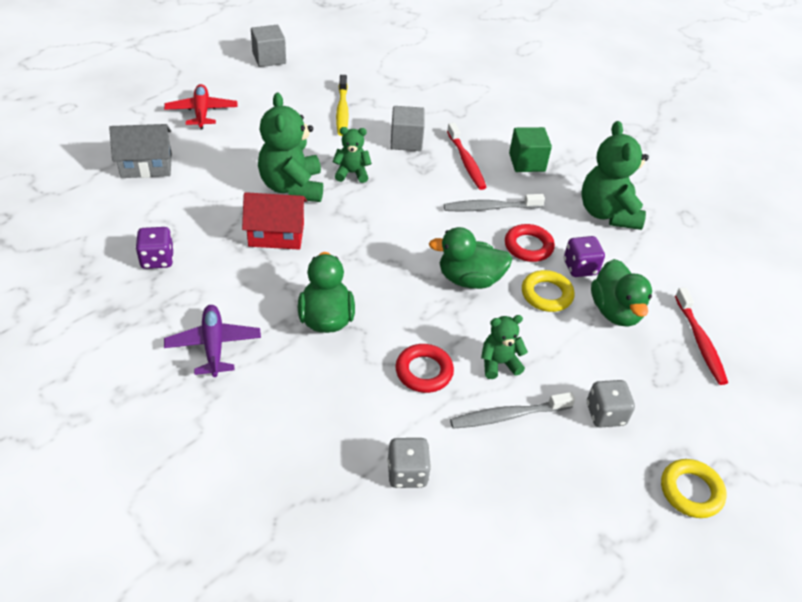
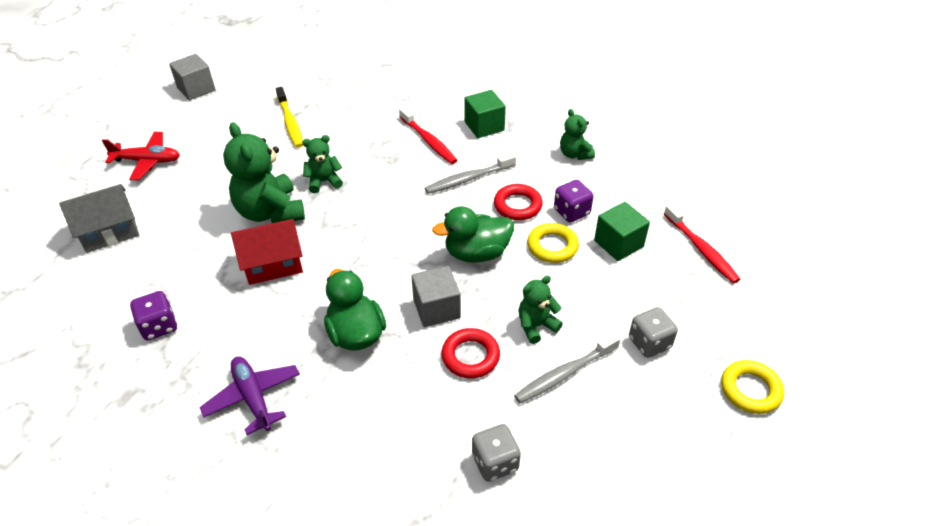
camera: 15 degrees left, 0 degrees up
(202, 112) = (147, 161): red plane -> red plane turned 120 degrees clockwise
(406, 141) = (364, 136): grey cube -> grey cube (436, 309)
(607, 213) = (574, 154): green teddy bear -> green teddy bear, size x0.54
(615, 311) = (618, 244): green duck -> green cube

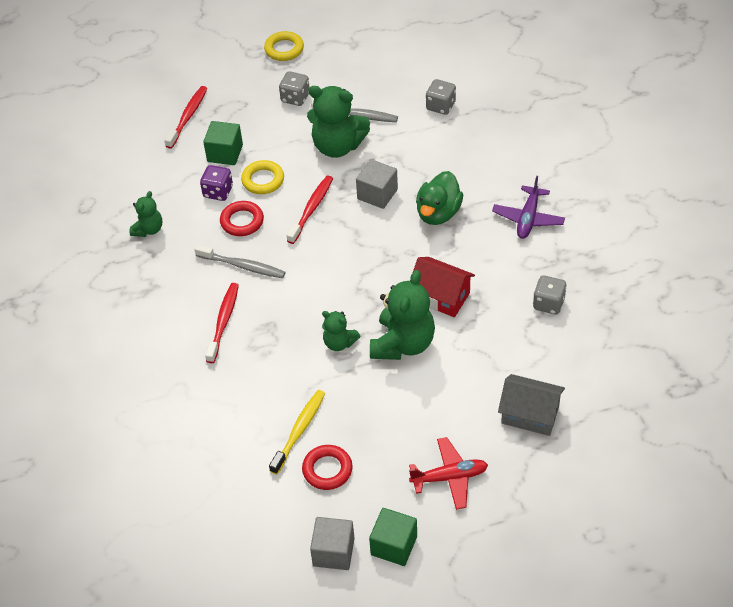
camera: 130 degrees left, 5 degrees up
(147, 161) = (449, 477): red plane -> red plane turned 120 degrees clockwise
(159, 326) = (548, 303): purple dice -> grey dice
(470, 356) = (392, 156): red ring -> red ring (327, 470)
(476, 253) = (311, 209): green duck -> red toothbrush
(484, 126) = (167, 303): green cube -> green cube (394, 545)
(536, 326) = (337, 146): green teddy bear -> green teddy bear, size x1.85

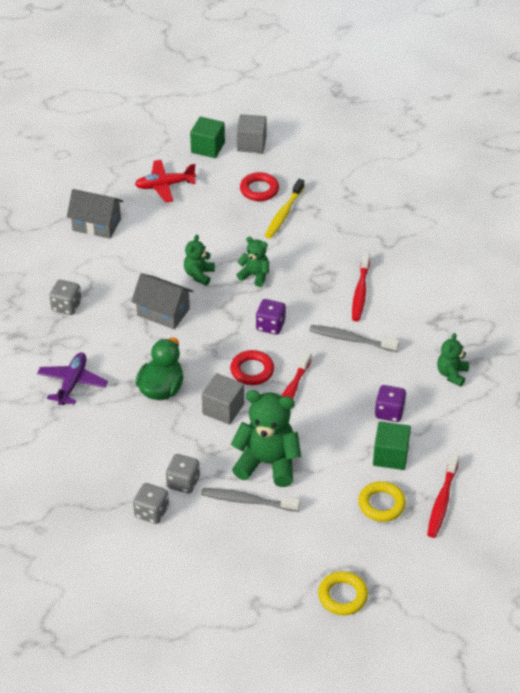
camera: 175 degrees right, 5 degrees down
(242, 221) = (359, 382): red ring -> red ring (252, 370)
(263, 180) = (344, 425): yellow ring -> yellow ring (381, 504)
(295, 98) = (321, 525): grey dice -> grey dice (183, 482)
(326, 281) = (270, 326): none -> purple dice
(403, 343) = (199, 275): green teddy bear -> green teddy bear, size x0.54
(441, 297) = (163, 312): red house -> grey house

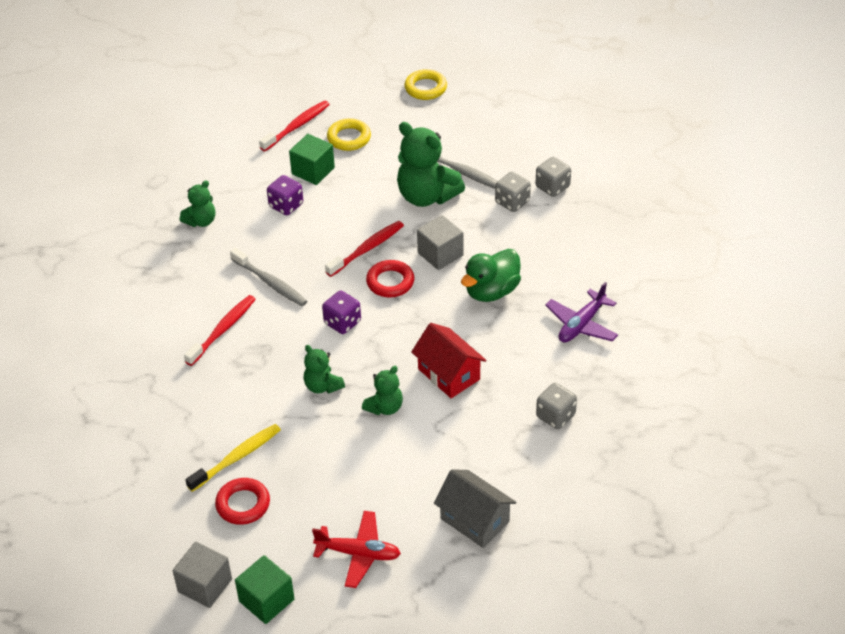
camera: 155 degrees left, 0 degrees up
(163, 312) = (449, 374): grey house -> red house

